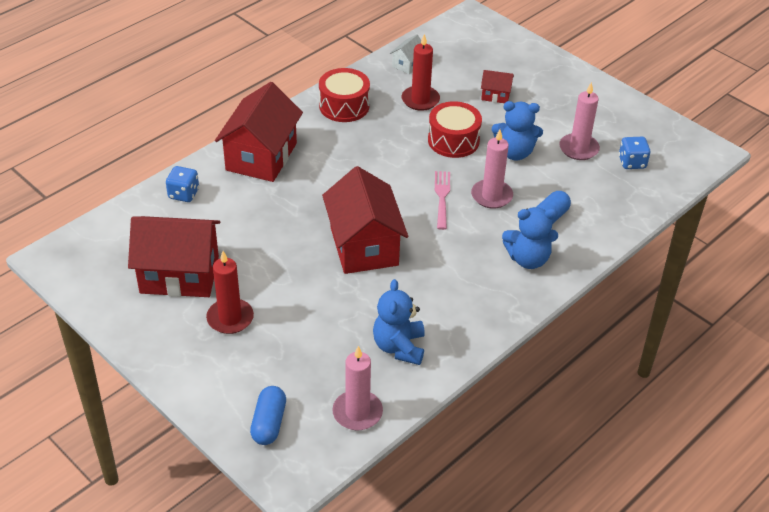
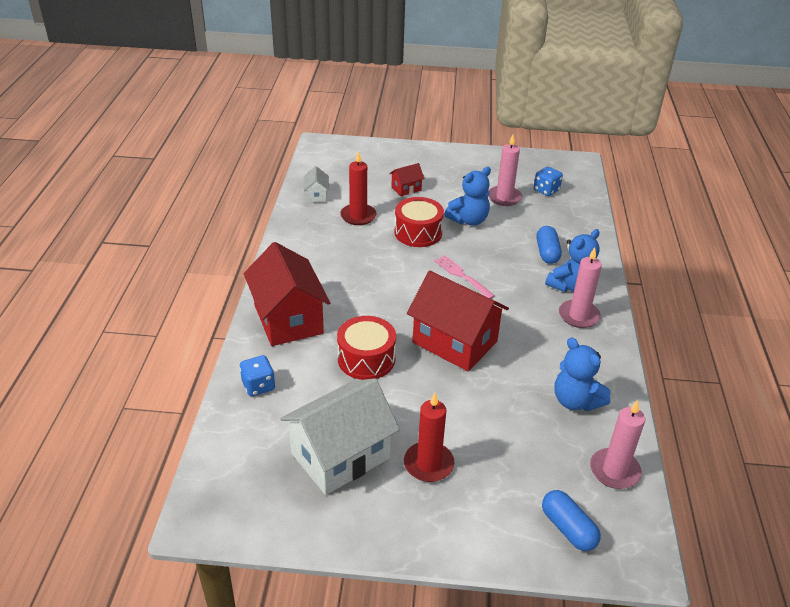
camera: 40 degrees left, 5 degrees down
(179, 275) = (340, 456): red house -> white house
(344, 106) = (306, 247): red drum -> red drum (366, 359)
(491, 196) = (492, 257): pink candle -> pink candle (578, 316)

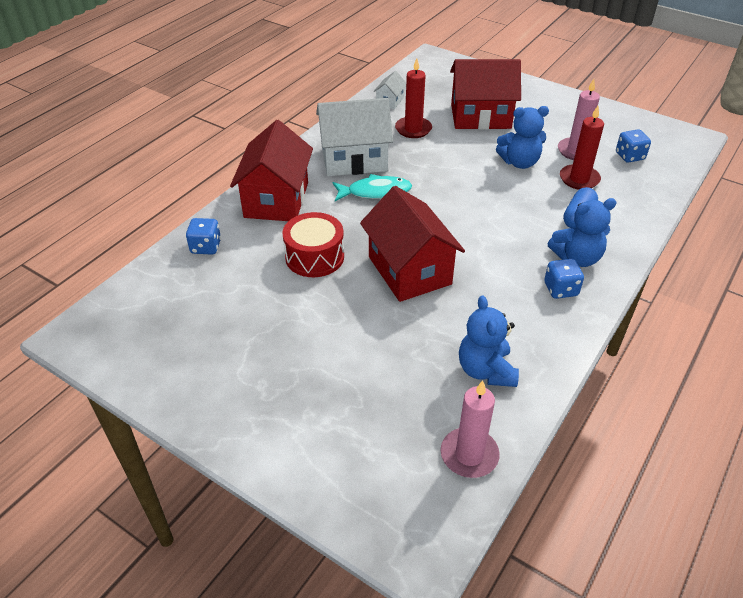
camera: 30 degrees right, 5 degrees up
(340, 456) = (222, 331): white house -> white house (354, 159)
(371, 283) = (375, 192): none -> turquoise fish
(406, 188) = (480, 116): red house -> red house, size x2.22
(418, 232) = (458, 160): red drum -> none
(428, 464) = (292, 370): red candle -> red candle (579, 179)
(462, 276) = (468, 212): pink fork -> none
(568, 528) = (373, 488): blue capsule -> none
(578, 316) = (560, 289): pink candle -> blue dice

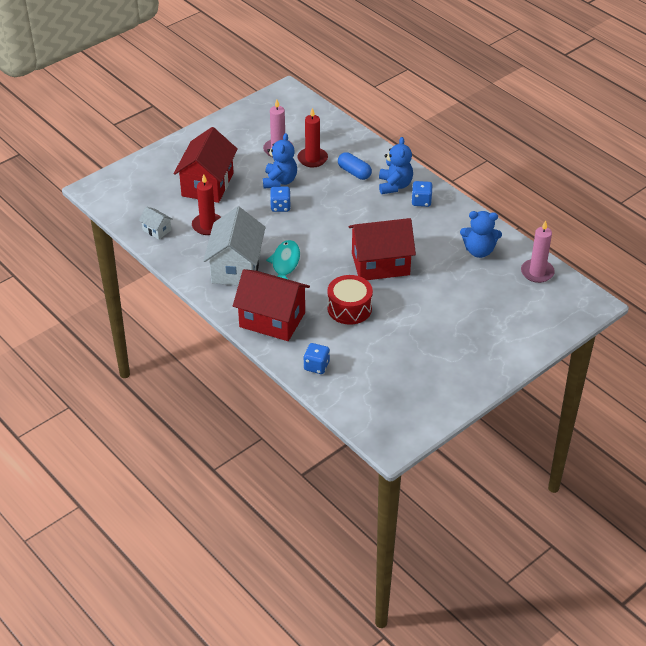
camera: 75 degrees left, 0 degrees up
(629, 156) = (296, 127): blue dice -> blue dice (280, 207)

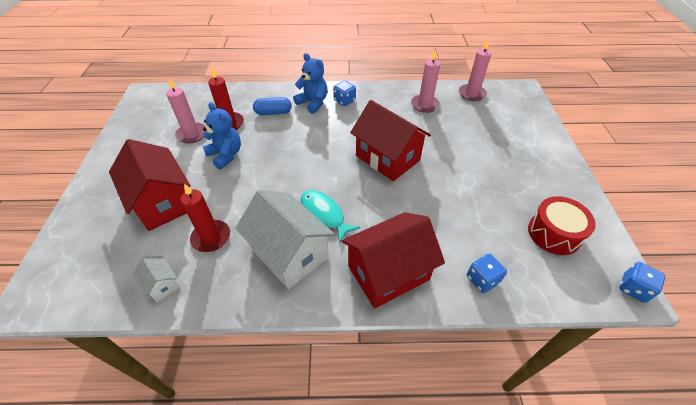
camera: 50 degrees left, 5 degrees up
(157, 230) = (162, 284): white house -> white house turned 60 degrees clockwise
(280, 207) = (254, 173): blue dice -> blue dice (633, 288)
(349, 308) = (422, 207): red drum -> red drum (554, 233)
(380, 264) = (387, 158): red house -> red house turned 75 degrees counterclockwise
(479, 251) = (424, 105): blue teddy bear -> pink candle

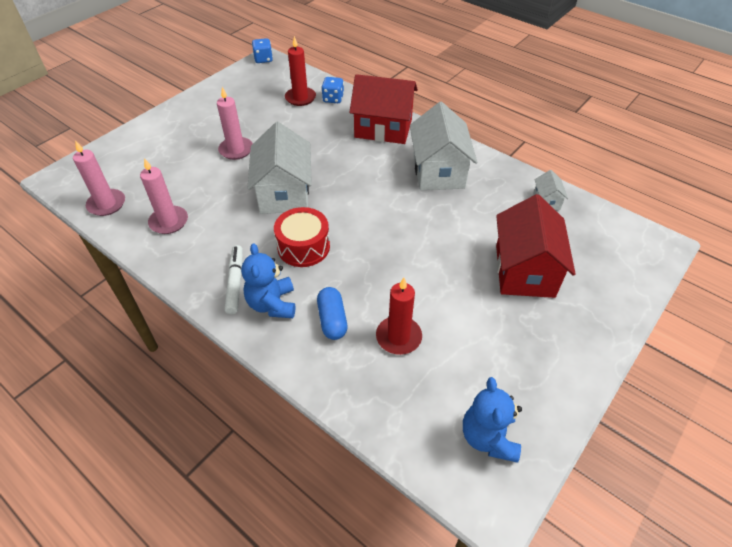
camera: 140 degrees left, 0 degrees up
(192, 134) = (455, 348): pink candle -> pink candle (236, 150)
(211, 237) = (493, 213): red candle -> red candle (300, 98)
(226, 155) = (432, 289): blue teddy bear -> blue teddy bear (488, 437)
(273, 112) = (332, 320): blue capsule -> blue capsule turned 45 degrees clockwise
(324, 214) = (388, 181): turquoise fish -> none
(344, 101) = (235, 282): blue dice -> white marker
(387, 158) = (284, 193): red house -> white house
(554, 233) = (256, 92): red drum -> red drum (303, 247)

